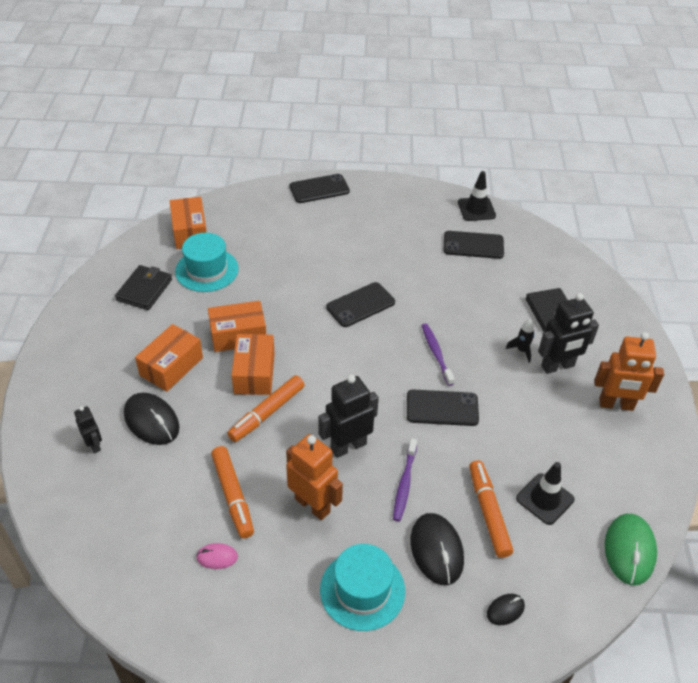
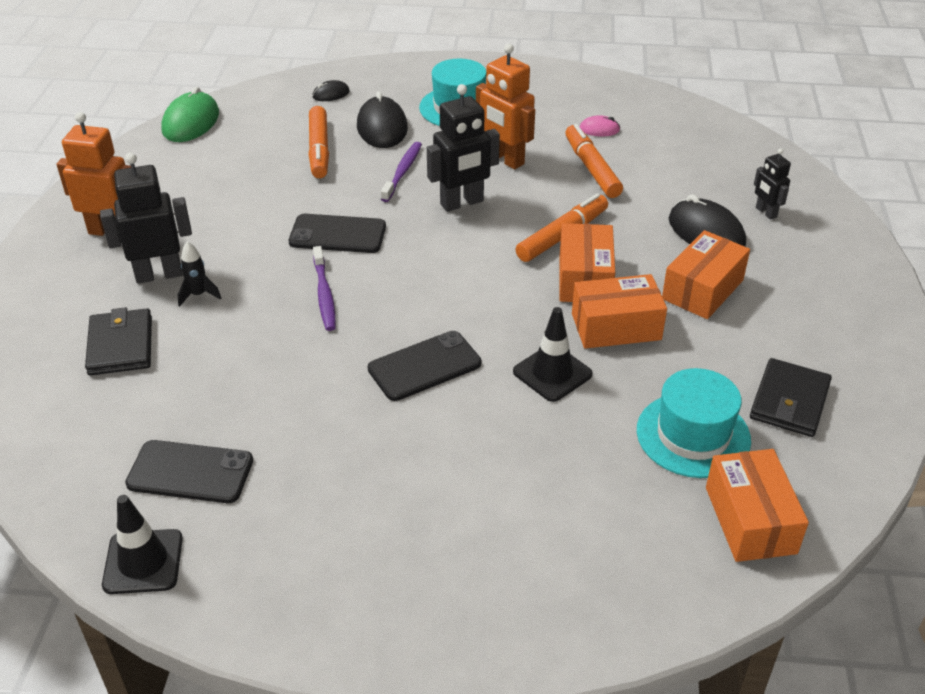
camera: 175 degrees left, 5 degrees down
(319, 189) = (484, 633): black phone -> none
(545, 499) = (254, 157): black traffic cone -> black traffic cone (552, 373)

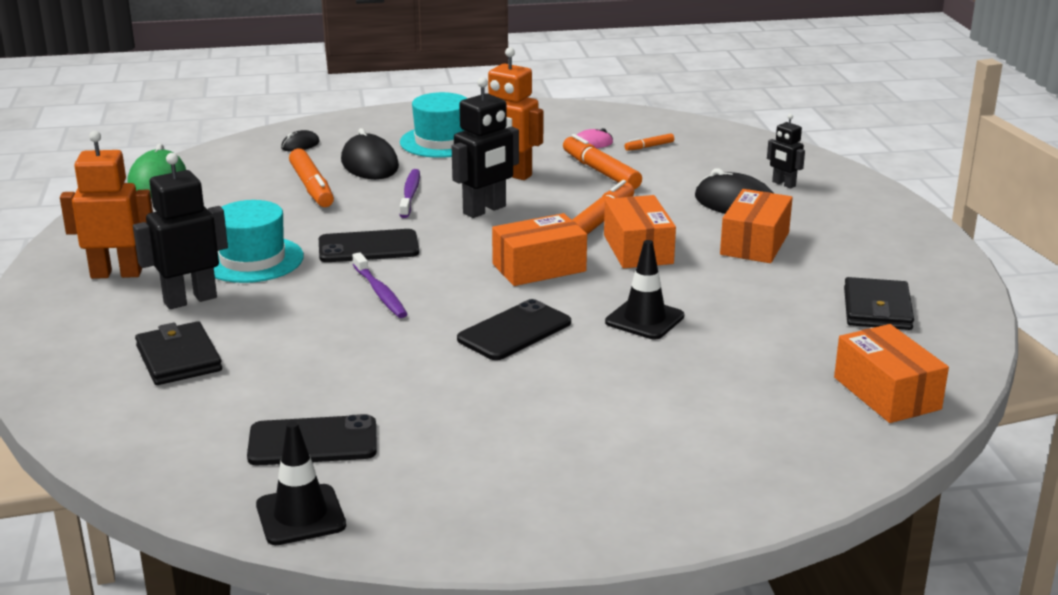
camera: 15 degrees left, 15 degrees down
(198, 295) = (243, 309): black rocket -> none
(616, 327) = (687, 279): orange box -> orange box (539, 268)
(653, 142) = (649, 146): none -> orange marker
(693, 435) = (802, 344): turquoise hat -> turquoise hat (252, 260)

